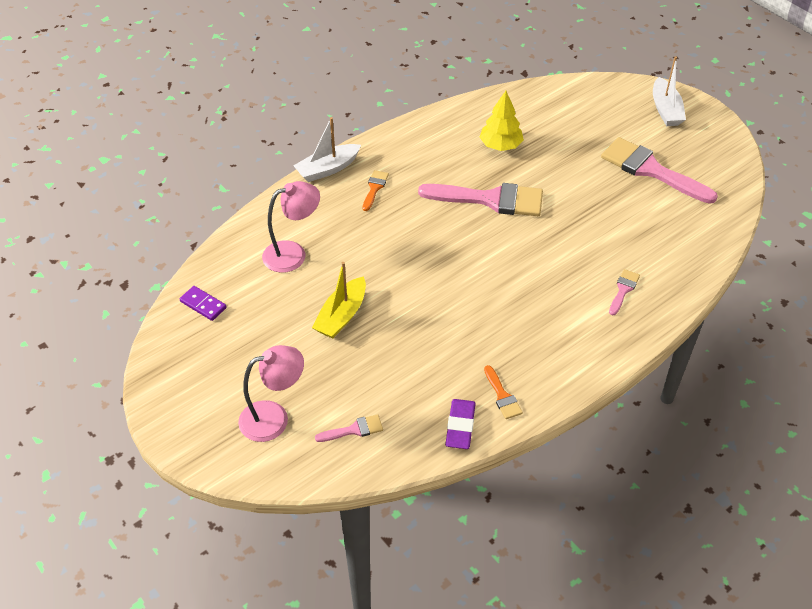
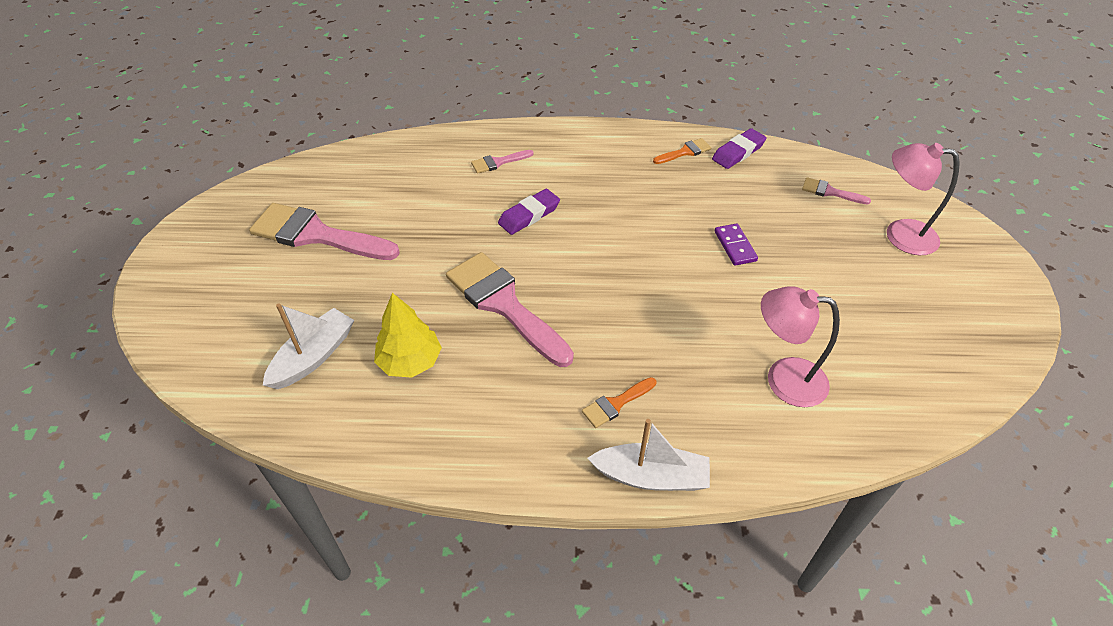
camera: 140 degrees left, 0 degrees up
(203, 305) = (931, 381): purple domino -> purple domino (735, 246)
(341, 316) = (775, 281): yellow boat -> none
(502, 396) = (685, 152): orange brush -> orange brush turned 45 degrees clockwise
(548, 263) = (529, 215): none -> purple eraser
(650, 170) = (316, 235): pink brush -> pink brush turned 120 degrees clockwise
(665, 110) = (190, 284): white boat -> white boat (313, 357)

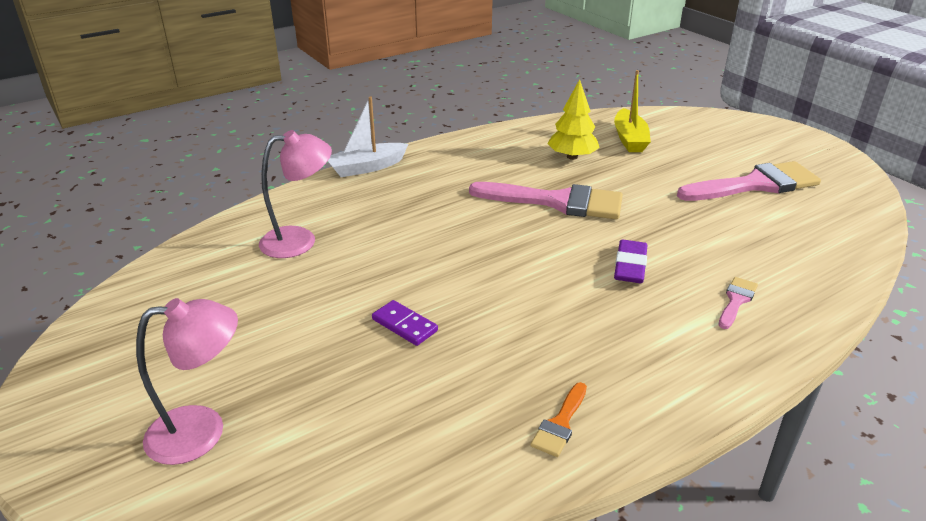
camera: 145 degrees right, 15 degrees down
(313, 357) = (629, 139): white boat -> yellow boat
(616, 404) = (417, 186): orange brush -> none
(738, 152) = (489, 464): purple eraser -> none
(830, 192) = (319, 457): pink brush -> none

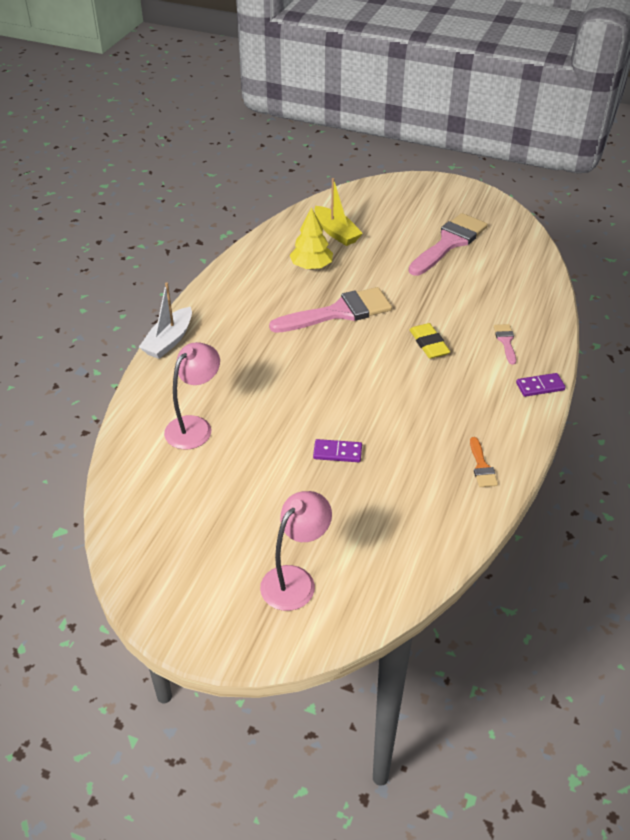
camera: 35 degrees left, 10 degrees up
(630, 266) = (429, 344): purple eraser -> yellow eraser
(739, 368) = (540, 386): none -> purple domino

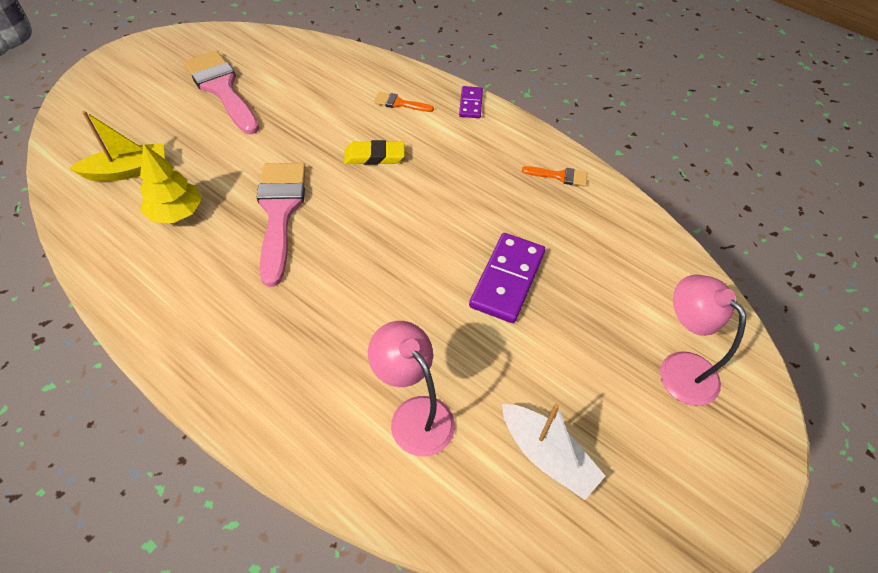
camera: 75 degrees left, 10 degrees up
(169, 341) = (227, 410): white boat -> white boat (547, 456)
(337, 452) = (507, 279): purple domino -> purple domino, size x1.79
(505, 341) = (399, 103): pink brush -> orange brush

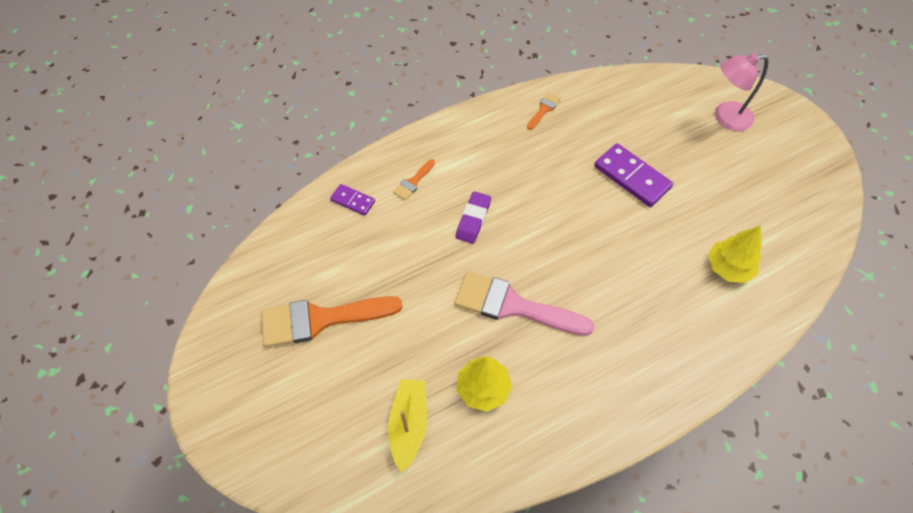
camera: 65 degrees left, 5 degrees up
(221, 89) = (320, 319): pink brush -> orange brush
(374, 156) = (473, 219): yellow eraser -> purple eraser
(414, 414) = (728, 268): pink lamp -> yellow tree
(470, 104) = (438, 133): purple domino -> purple domino (353, 201)
(547, 456) = (771, 207): white boat -> none

